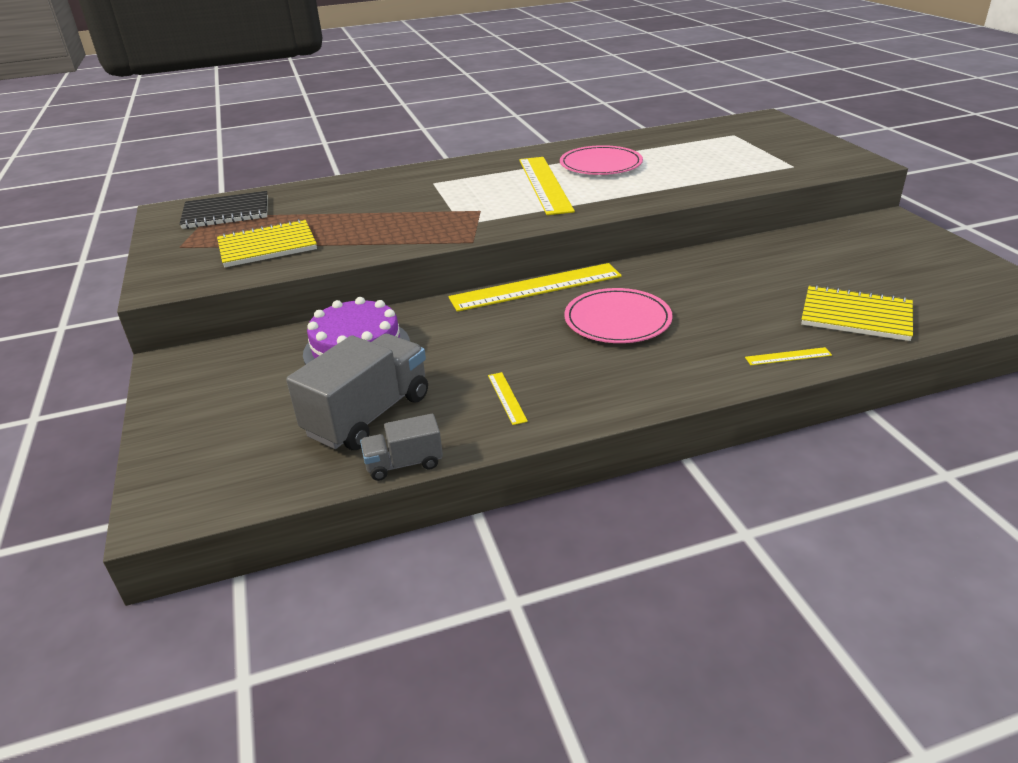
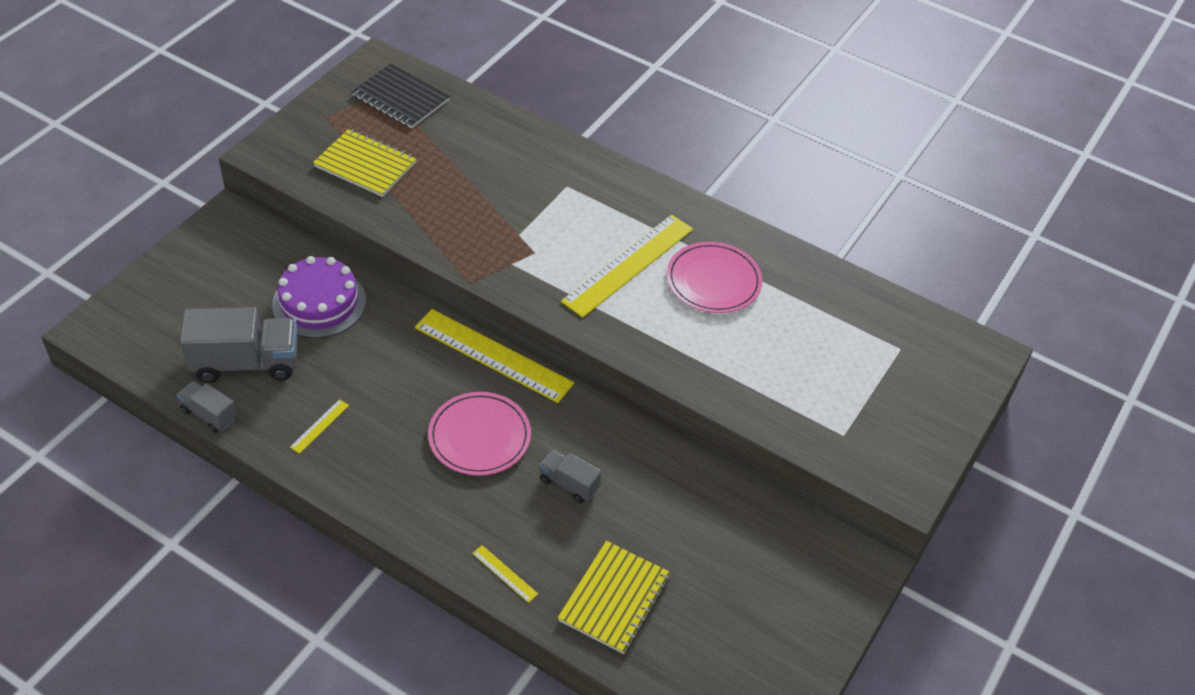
camera: 45 degrees right, 15 degrees up
(713, 298) = (569, 484): none -> grey truck
(856, 316) = (614, 598): yellow notebook -> yellow notebook turned 45 degrees clockwise

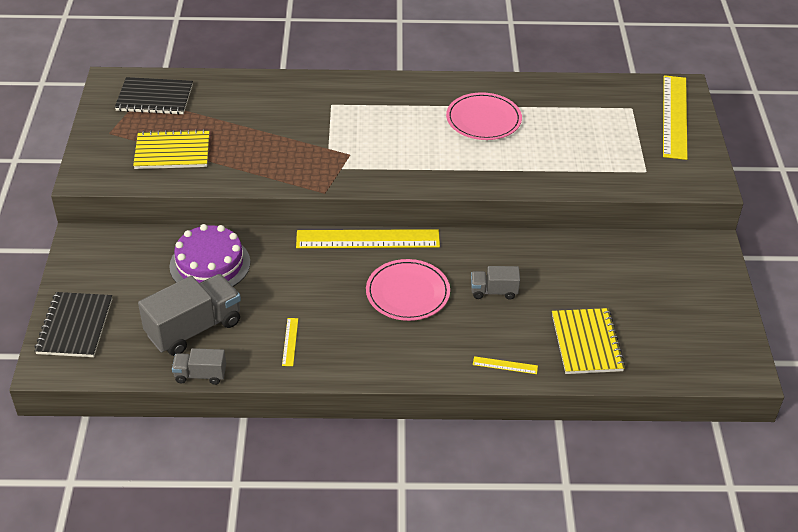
camera: 30 degrees left, 5 degrees down
(147, 303) = (75, 326): none -> black notebook
(628, 264) = (420, 134): yellow ruler -> yellow ruler (674, 116)

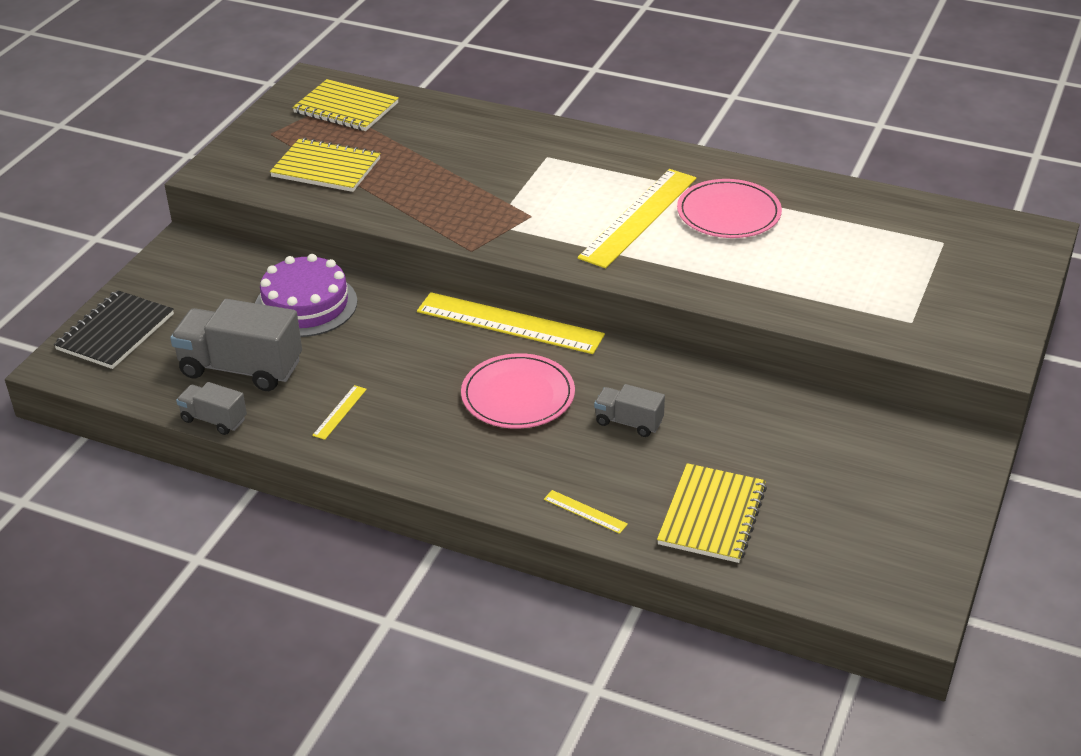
camera: 25 degrees right, 5 degrees down
(154, 98) = (346, 108): black notebook -> yellow notebook
(194, 328) = (241, 368): grey truck -> grey truck turned 150 degrees counterclockwise
(674, 116) = (998, 265): yellow ruler -> yellow ruler (638, 217)

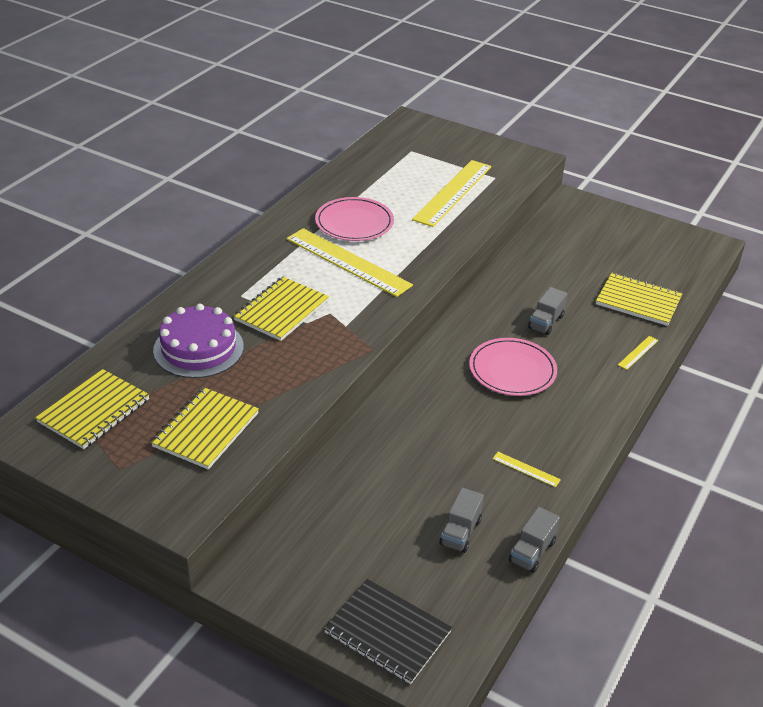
camera: 85 degrees left, 0 degrees up
(241, 368) = (460, 532): grey truck -> grey truck, size x0.53
(306, 305) = (371, 485): purple cake -> purple cake (198, 348)
(509, 323) = (422, 365): yellow ruler -> yellow ruler (453, 193)
(527, 185) = (281, 310): none -> yellow notebook

